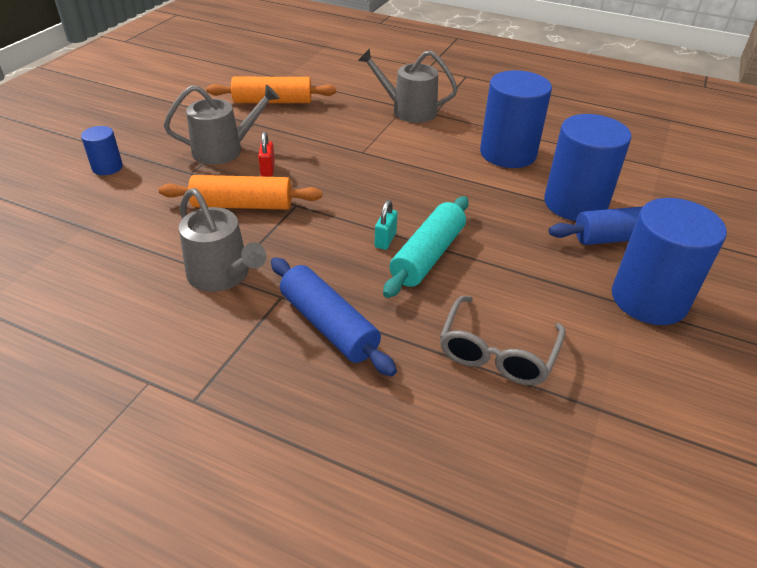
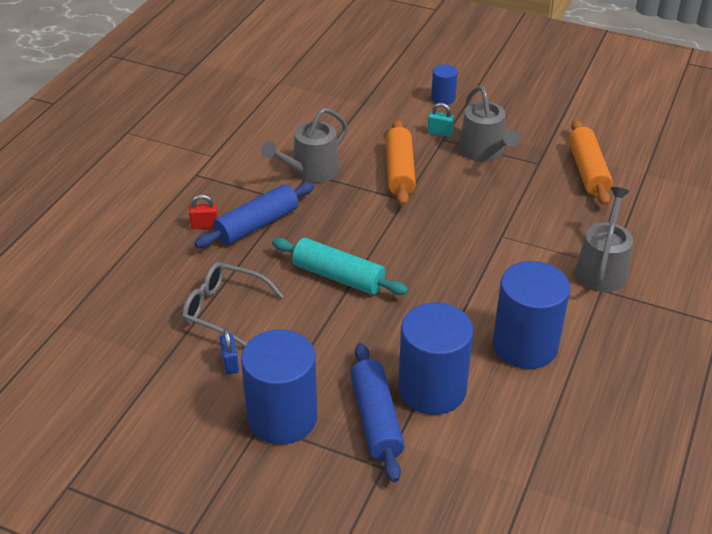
camera: 90 degrees right, 0 degrees up
(267, 169) = (457, 179): red padlock -> red padlock (205, 225)
(385, 240) = (358, 252): turquoise padlock -> turquoise padlock (440, 133)
(585, 343) = (230, 363): none -> blue padlock

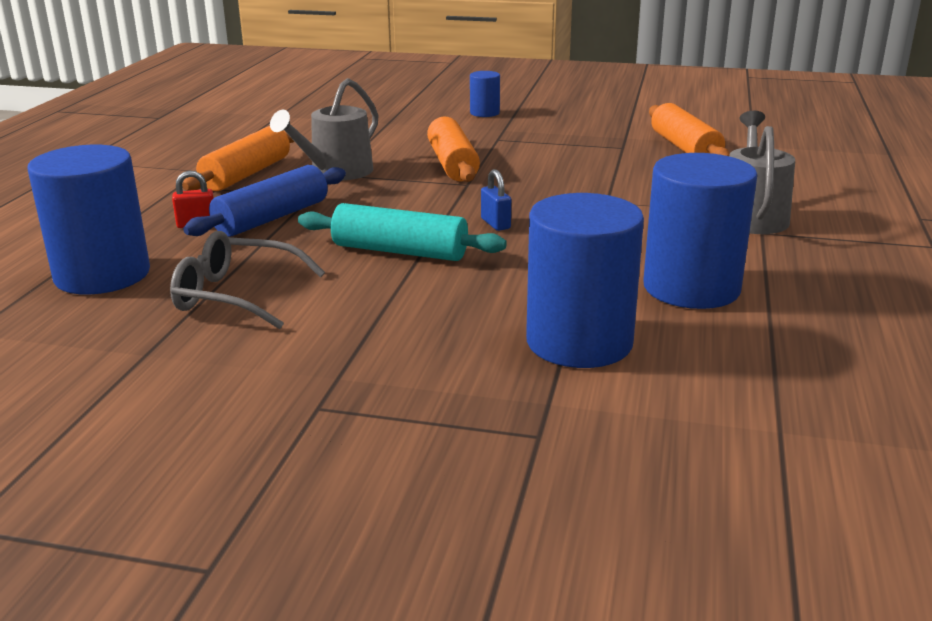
camera: 10 degrees left, 15 degrees down
(230, 363) = (254, 346): blue padlock -> blue padlock (495, 224)
(245, 165) = (246, 174): none -> orange rolling pin
(282, 417) = (352, 396): blue cylinder -> blue cylinder (102, 275)
(376, 419) = (506, 382): blue rolling pin -> none
(440, 133) = (491, 135): turquoise padlock -> none
(484, 152) = (552, 144): grey watering can -> none

